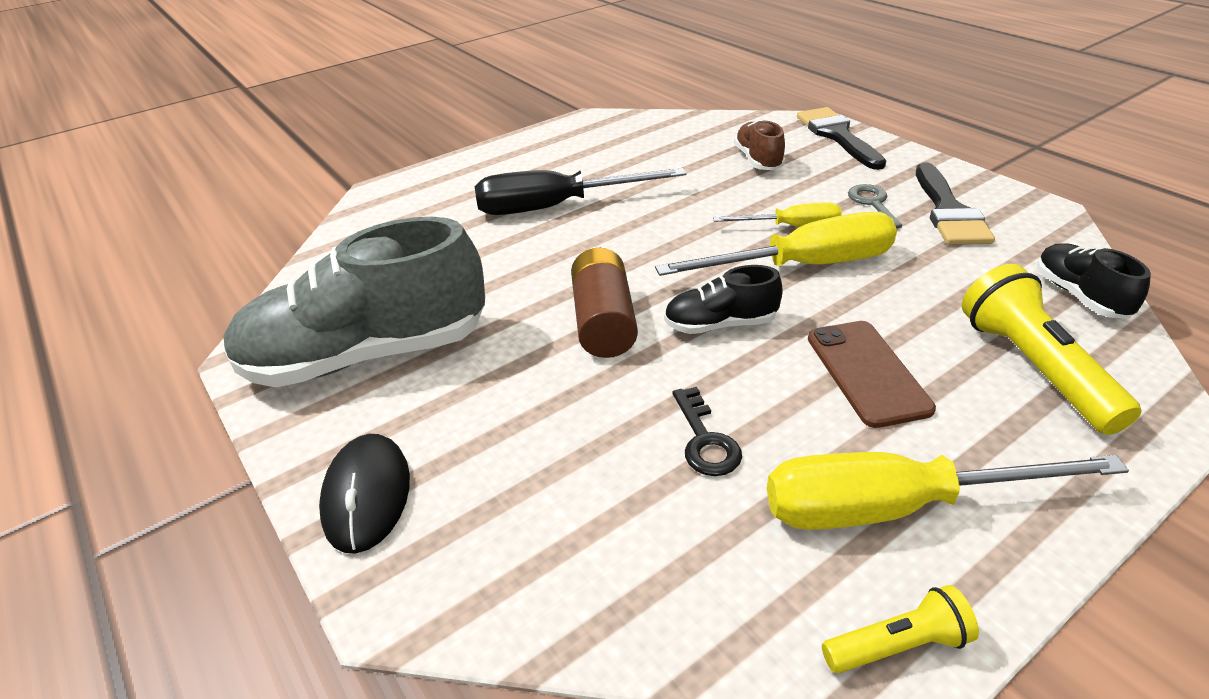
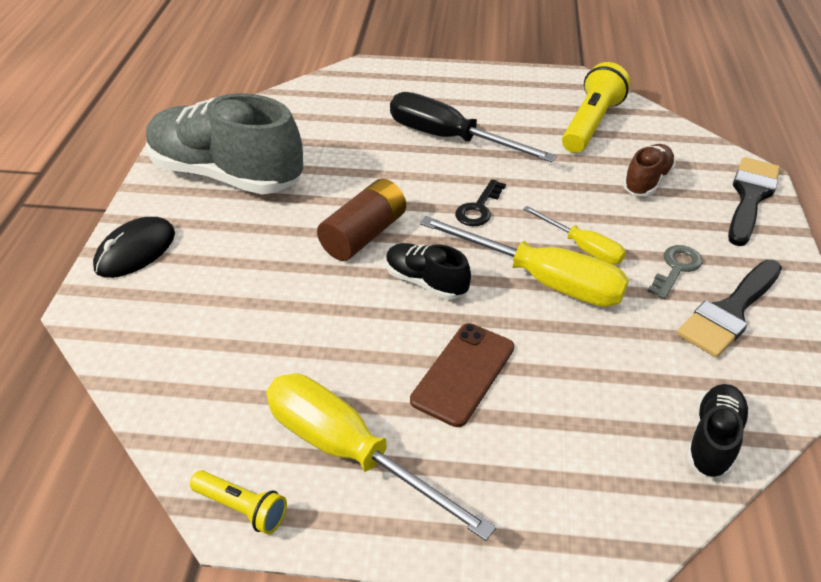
camera: 40 degrees right, 5 degrees up
(705, 440) = (313, 340): black key -> black key (479, 208)
(1034, 368) = (578, 454): yellow flashlight -> yellow flashlight (590, 124)

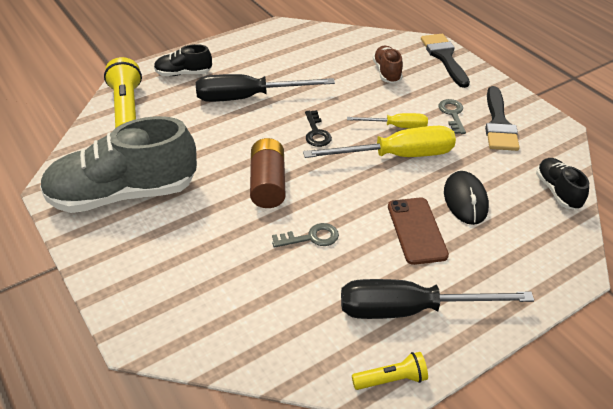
camera: 40 degrees left, 0 degrees up
(135, 251) = (122, 280): black mouse -> black mouse (465, 200)
(341, 312) = (311, 237): none -> grey key
(349, 452) = (410, 310): yellow screwdriver -> black screwdriver
(426, 282) = (338, 192): black shoe -> black shoe (183, 73)
(590, 124) = (320, 51): yellow flashlight -> yellow flashlight (127, 108)

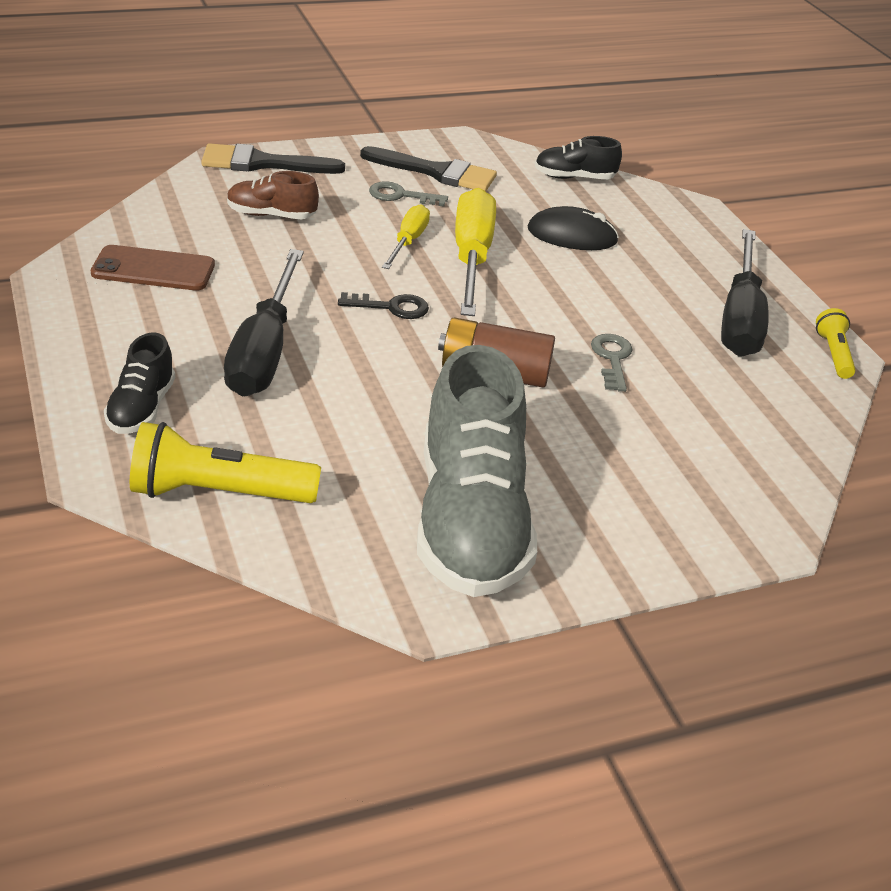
camera: 80 degrees left, 5 degrees down
(416, 230) = (616, 281): brown phone -> brown phone (153, 269)

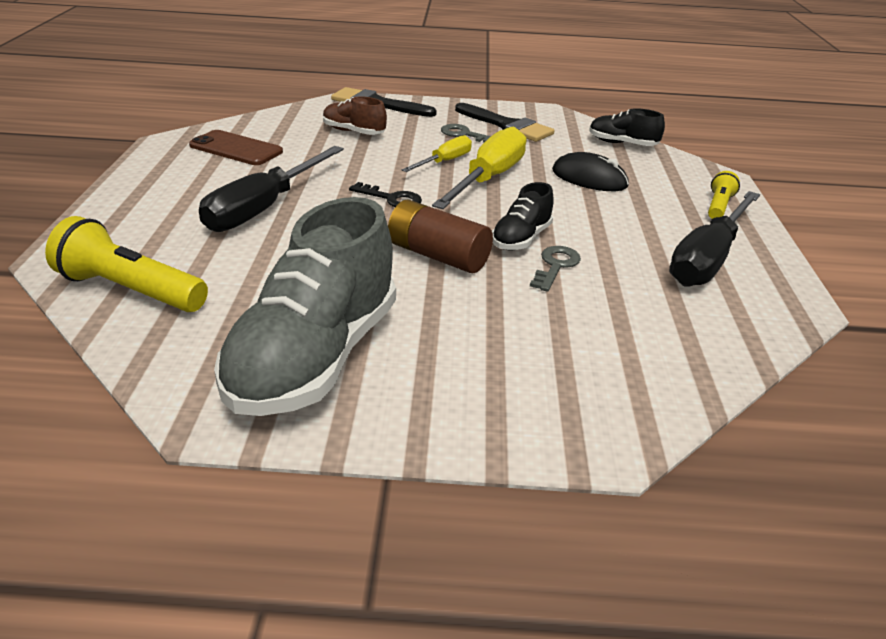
camera: 25 degrees right, 5 degrees down
(141, 408) = (135, 226): black shoe -> black shoe (521, 239)
(833, 354) = (791, 304): yellow flashlight -> yellow flashlight (718, 206)

